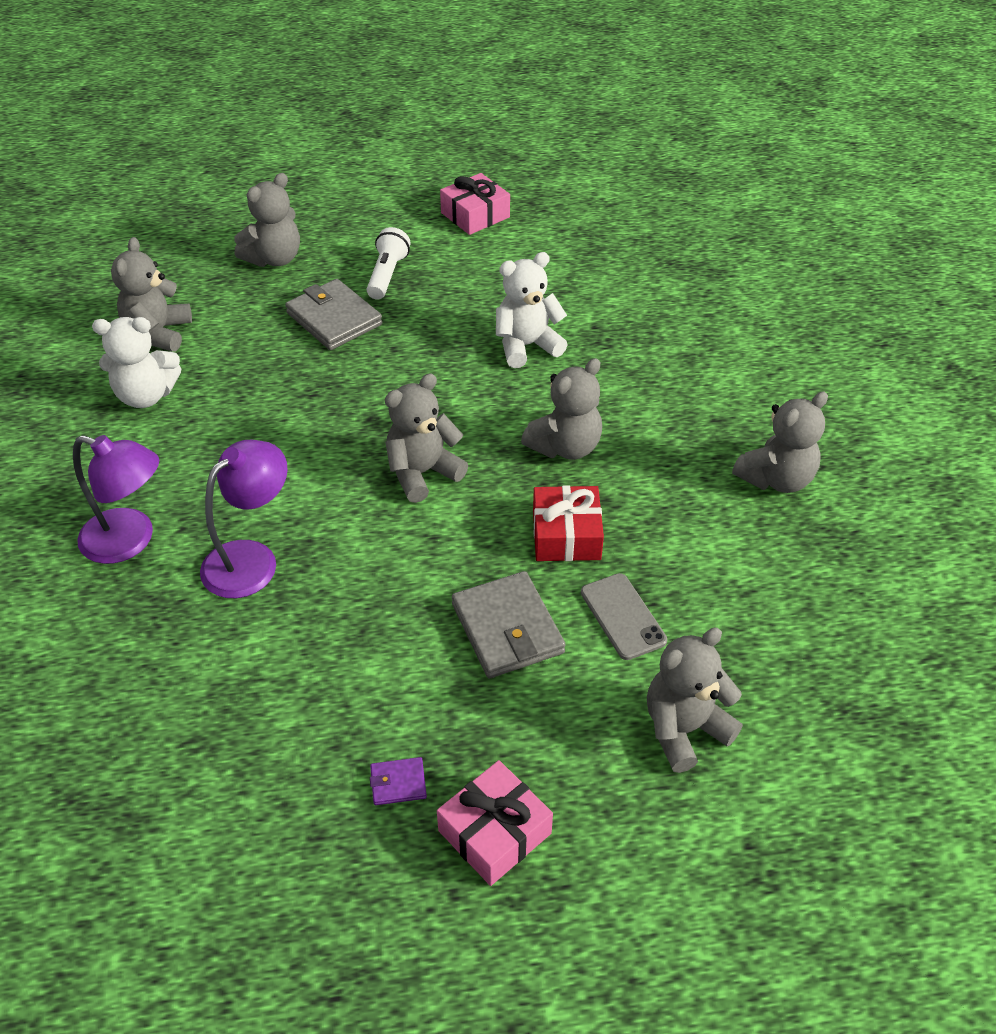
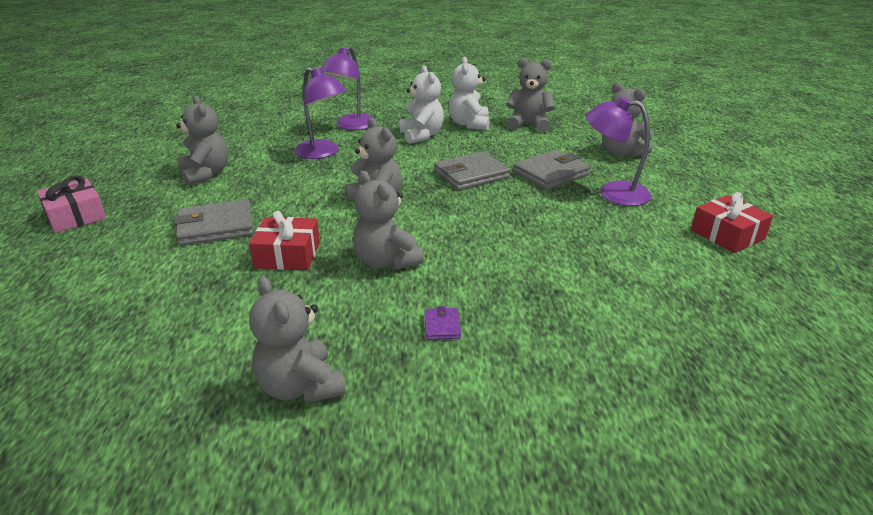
camera: 95 degrees right, 15 degrees down
(337, 388) = (471, 175): none -> grey wallet
(387, 275) = (613, 193): white flashlight -> purple lamp
(398, 783) = (135, 190): purple wallet -> purple wallet (442, 326)
(475, 215) = (727, 234): pink gift -> red gift
(526, 346) = (523, 251): white teddy bear -> white teddy bear (422, 135)
(623, 616) = (193, 273): grey phone -> none
(684, 729) = (74, 290): grey teddy bear -> grey teddy bear (206, 174)

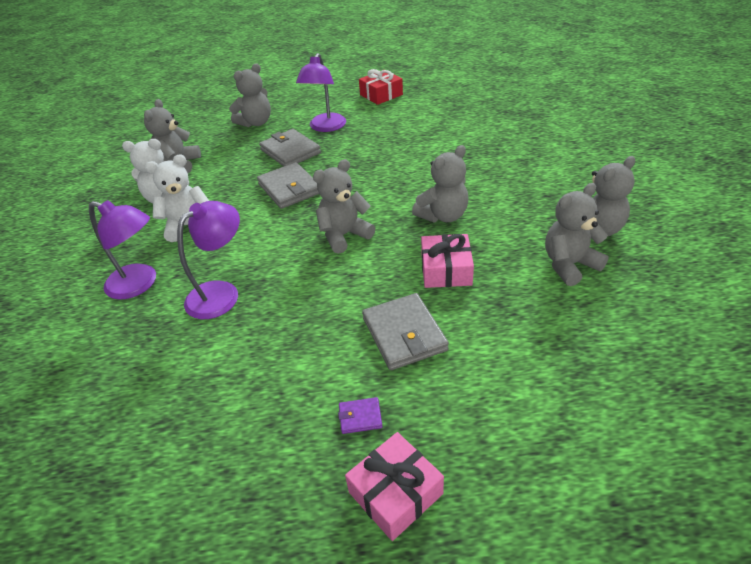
camera: 90 degrees left, 10 degrees up
(206, 174) = (270, 388): grey teddy bear -> grey teddy bear (569, 265)
(287, 255) = (446, 270): red gift -> pink gift
(442, 326) = (512, 184): purple wallet -> purple wallet (360, 417)

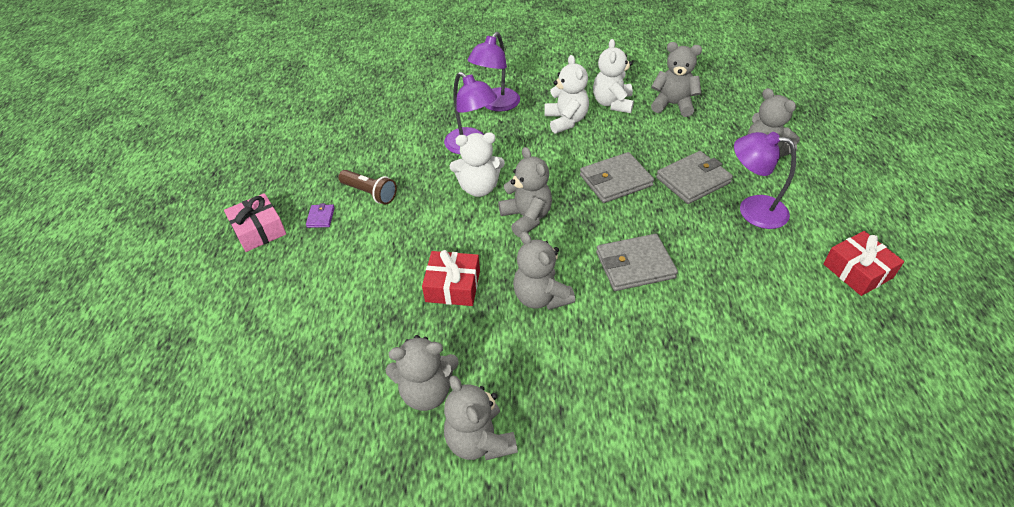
camera: 95 degrees right, 5 degrees up
(299, 275) = (479, 188): none -> white teddy bear
(309, 373) = (370, 193): none -> brown flashlight
(404, 334) = (385, 247): grey wallet -> grey wallet (635, 265)
(446, 270) = (453, 286): pink gift -> red gift
(569, 265) = (426, 391): grey teddy bear -> grey teddy bear turned 105 degrees clockwise

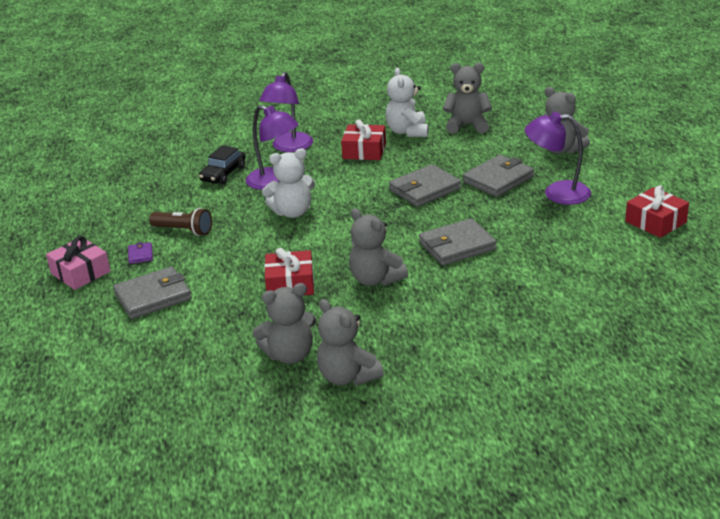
camera: 10 degrees left, 15 degrees down
(315, 276) = (153, 296): none -> grey wallet
(426, 127) = (223, 174): none -> black car
(526, 217) = (346, 227): grey teddy bear -> none
(566, 121) = (364, 151): white teddy bear -> red gift

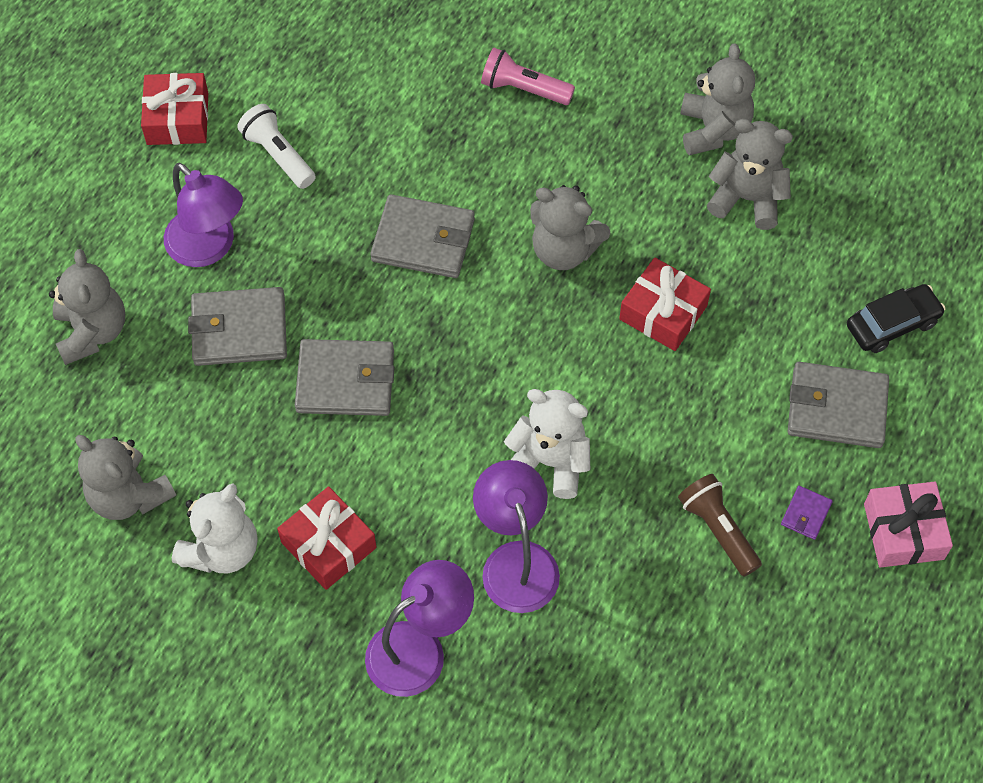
camera: 145 degrees left, 30 degrees up
(223, 174) = (569, 646): black car -> black car (892, 324)
(375, 279) = (564, 250): grey teddy bear -> grey teddy bear turned 120 degrees clockwise
(493, 332) = (524, 89): none -> pink flashlight
(581, 236) = (278, 155): none -> white flashlight

